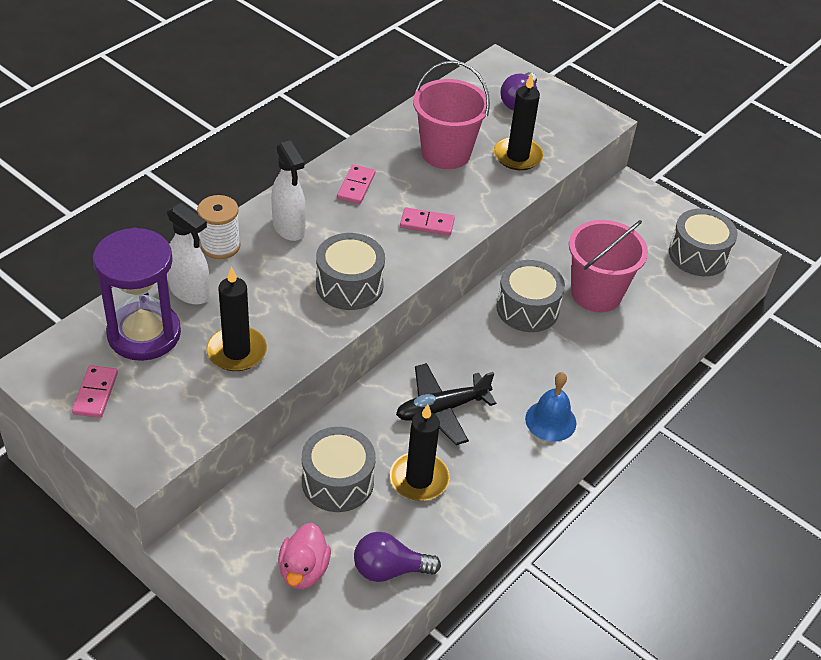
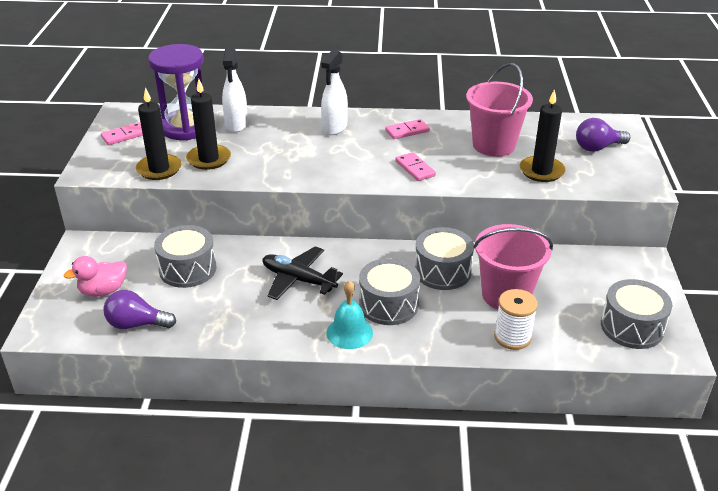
camera: 55 degrees right, 10 degrees down
(220, 246) = (286, 116): white spool -> white spool (512, 337)
(349, 285) = (316, 168): grey drum -> grey drum (388, 304)
(389, 569) = (136, 324): purple light bulb -> purple light bulb turned 45 degrees counterclockwise
(419, 479) = (226, 299): black candle -> black candle (159, 169)
(550, 420) = (349, 332): blue bell -> turquoise bell

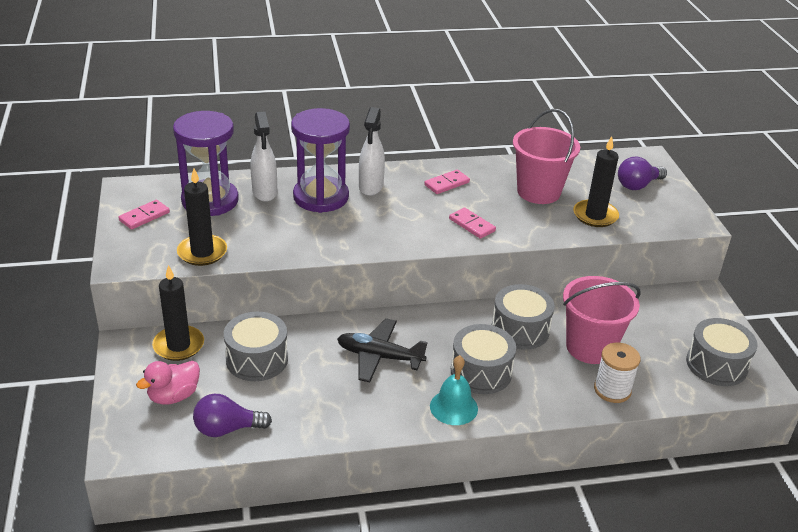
camera: 15 degrees left, 0 degrees up
(209, 159) = (252, 235): black candle -> black candle (178, 345)
(285, 133) = (321, 197): none -> purple hourglass

